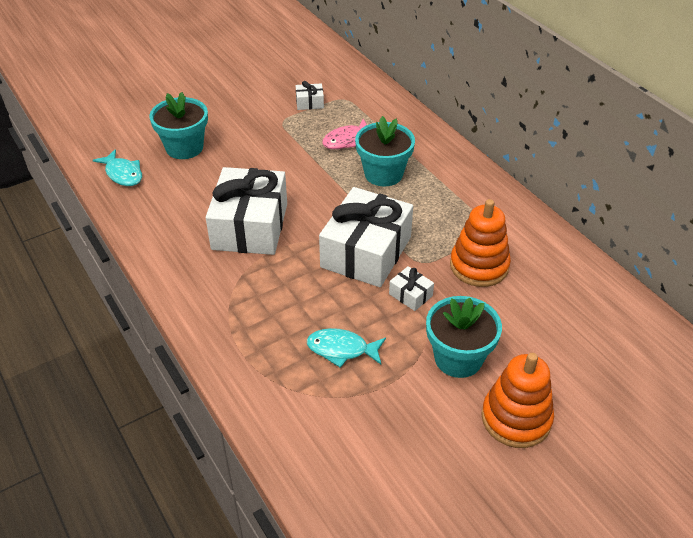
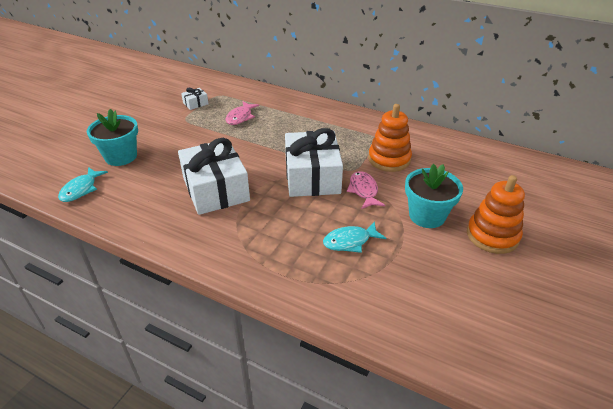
camera: 30 degrees left, 5 degrees down
(123, 174) = (81, 189): turquoise fish -> turquoise fish turned 90 degrees clockwise
(383, 174) = (282, 129): turquoise flower pot -> none
(410, 295) = (363, 191): white gift -> pink fish

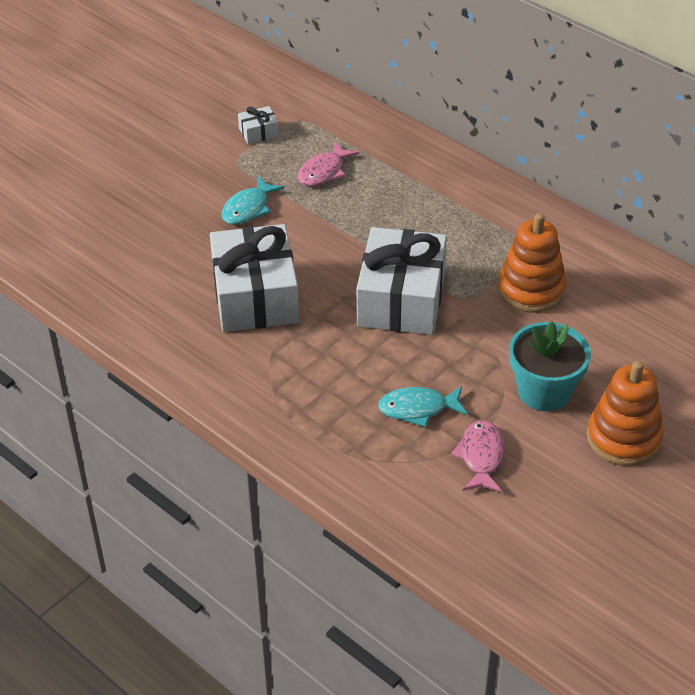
camera: 15 degrees right, 5 degrees up
(81, 189) = (70, 263): turquoise fish -> turquoise fish (248, 208)
(121, 156) = (130, 217): turquoise flower pot -> none
(363, 191) = (469, 336): pink fish -> pink fish (481, 457)

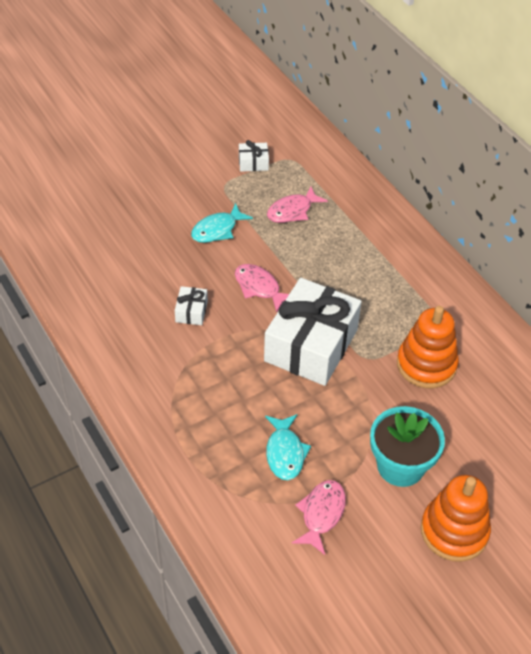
camera: 15 degrees right, 5 degrees up
(255, 296) = (191, 311): white gift -> white gift, size x0.41
(320, 256) = (259, 287): none -> pink fish
(418, 409) = (285, 453): turquoise fish -> turquoise fish turned 105 degrees counterclockwise

